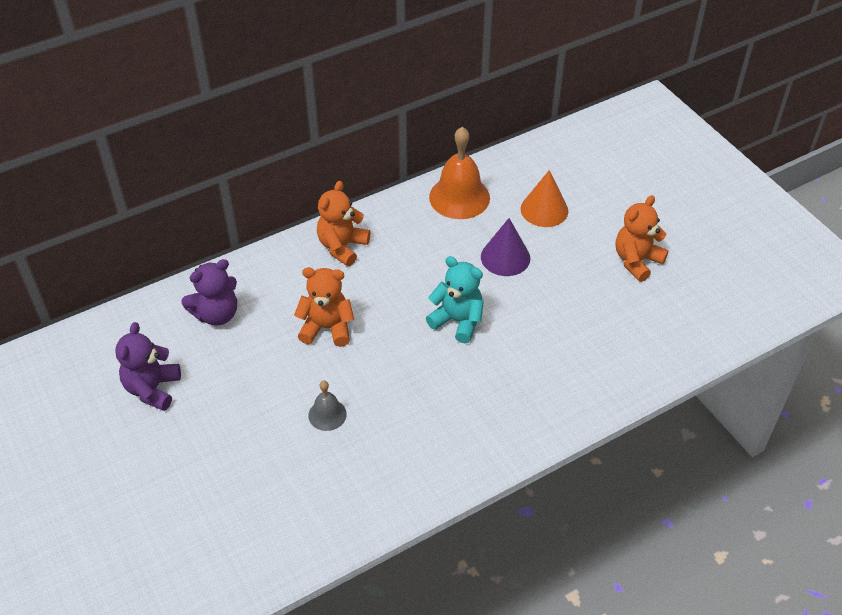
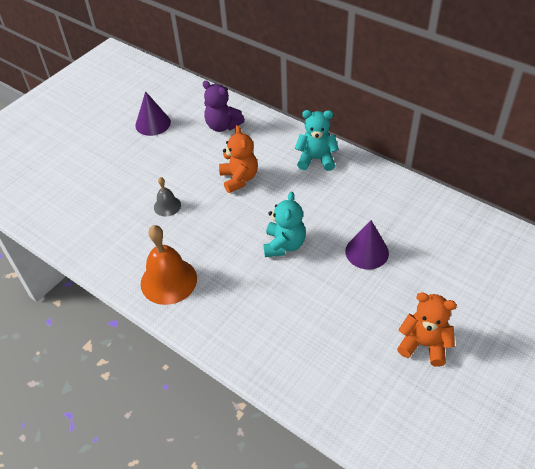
camera: 70 degrees right, 0 degrees up
(152, 389) = (153, 123): purple teddy bear -> purple cone
(342, 247) = (316, 159): orange teddy bear -> turquoise teddy bear
(459, 197) = (411, 203): orange bell -> orange bell (168, 281)
(544, 209) = (438, 260): orange cone -> none

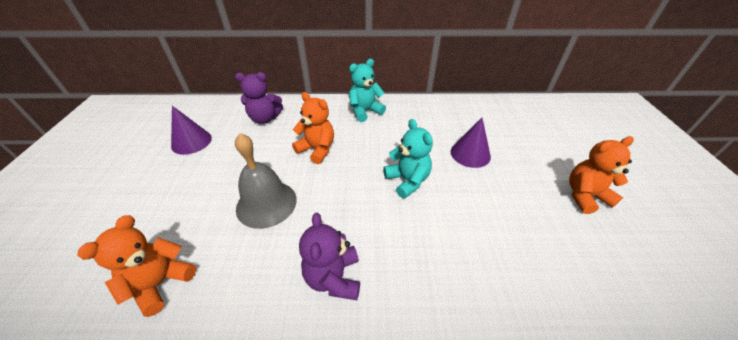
camera: 40 degrees left, 5 degrees down
(75, 225) = (161, 283): none -> orange teddy bear
(167, 206) = (266, 203): grey bell -> grey bell, size x1.88
(168, 281) = (334, 277): orange bell -> purple teddy bear

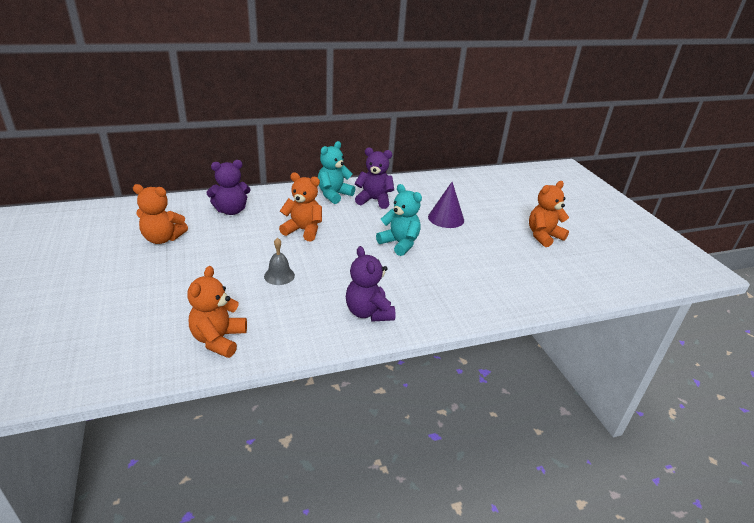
camera: 20 degrees left, 10 degrees down
(191, 142) = (163, 238): purple cone -> orange teddy bear
(266, 203) = (279, 275): grey bell -> grey bell, size x0.53
(401, 122) = (374, 200): none -> purple teddy bear

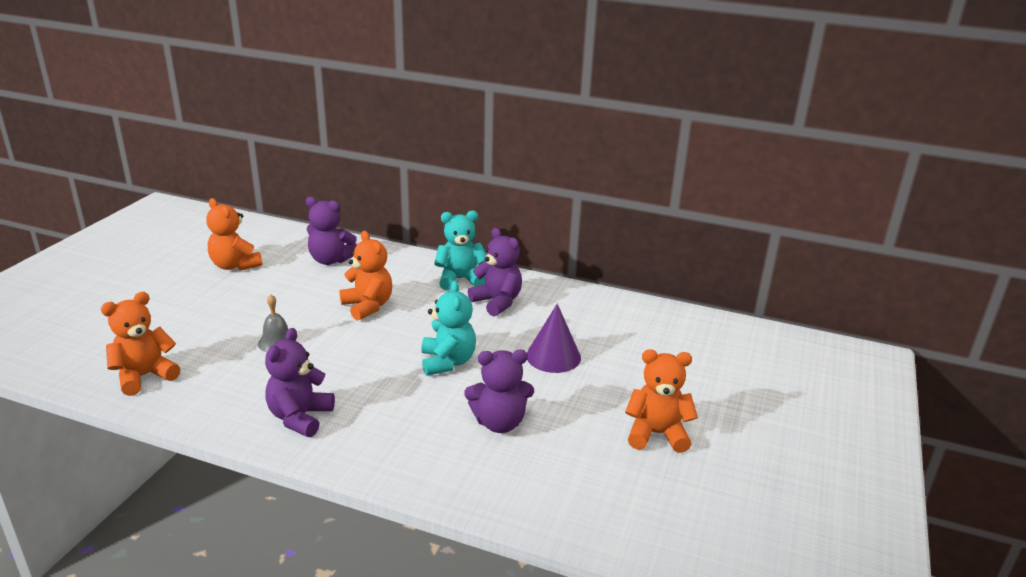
camera: 40 degrees right, 5 degrees down
(473, 263) = (499, 422): none -> purple teddy bear

